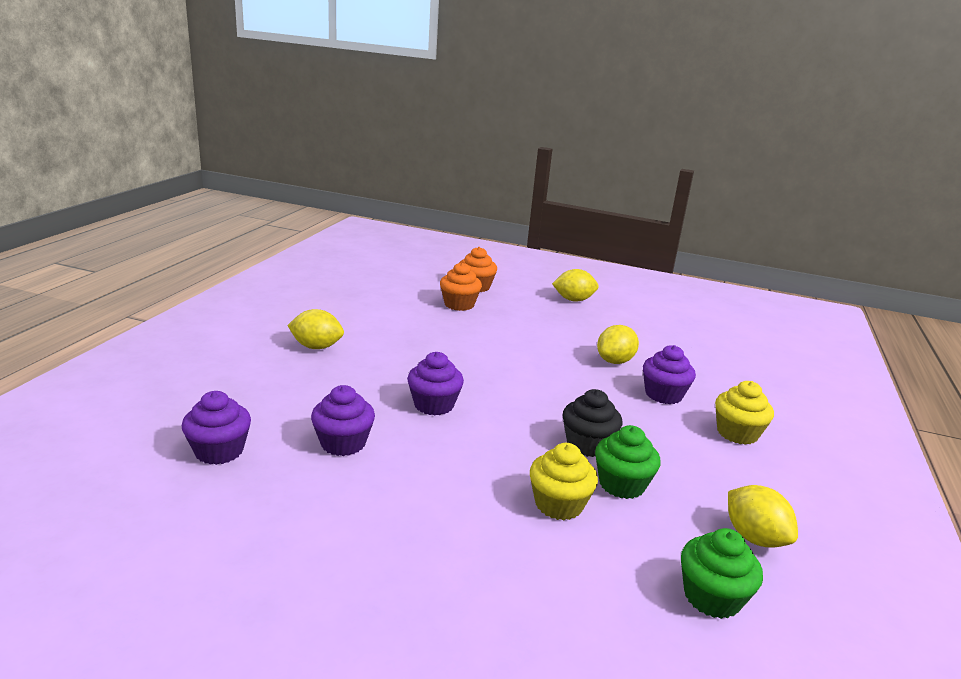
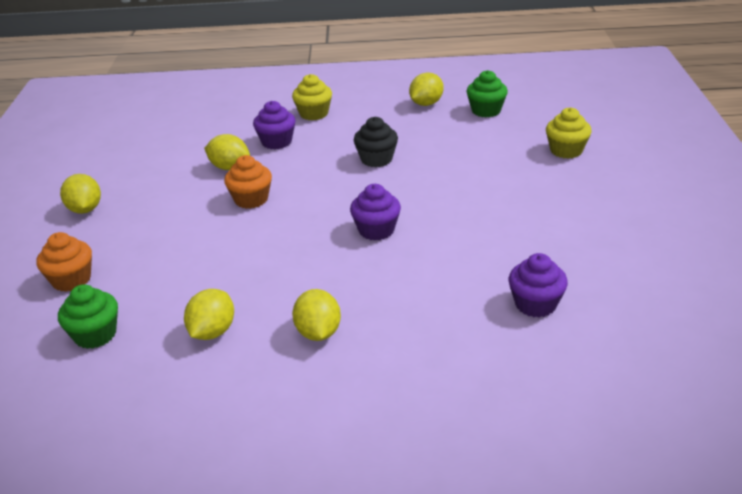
camera: 105 degrees left, 10 degrees up
(343, 443) = (468, 252): purple cupcake -> none
(364, 315) = (212, 332): none -> yellow lemon
(459, 304) = (139, 276): orange cupcake -> orange cupcake (251, 199)
(559, 504) = (454, 158): yellow cupcake -> yellow cupcake (566, 150)
(621, 484) = (413, 142): green cupcake -> green cupcake (95, 335)

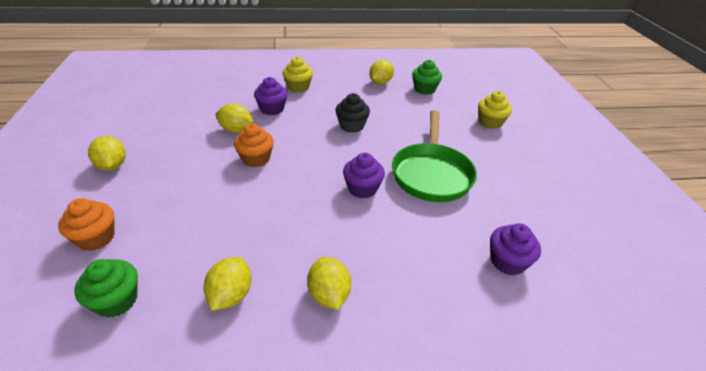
camera: 10 degrees left, 5 degrees up
(468, 213) = (431, 174): none -> green pan

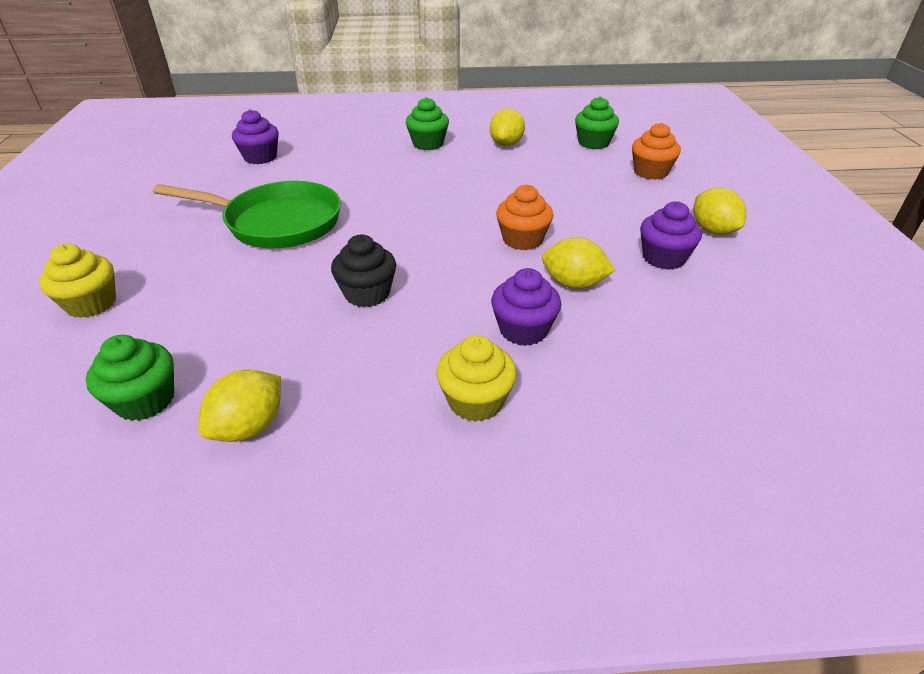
camera: 175 degrees left, 0 degrees up
(329, 294) = (428, 144): yellow lemon -> green cupcake
(362, 189) = (378, 207): purple cupcake -> purple cupcake (663, 258)
(431, 174) = (277, 223): green pan -> green pan turned 90 degrees clockwise

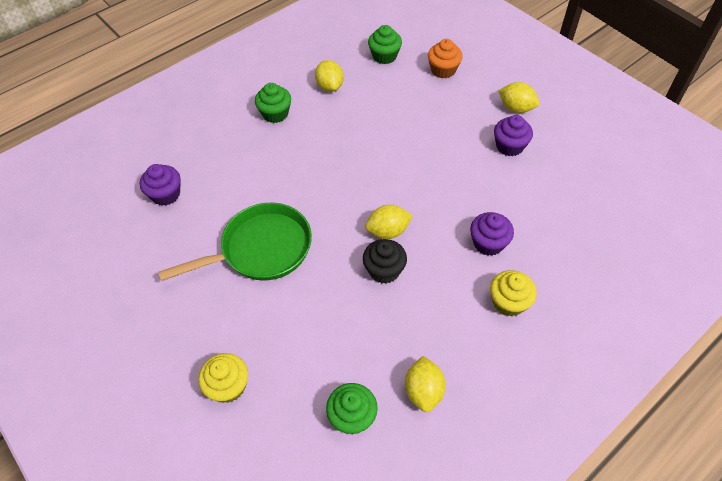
camera: 35 degrees left, 15 degrees up
(522, 239) = (425, 175): orange cupcake -> none
(573, 284) = (483, 194): yellow lemon -> yellow lemon (388, 231)

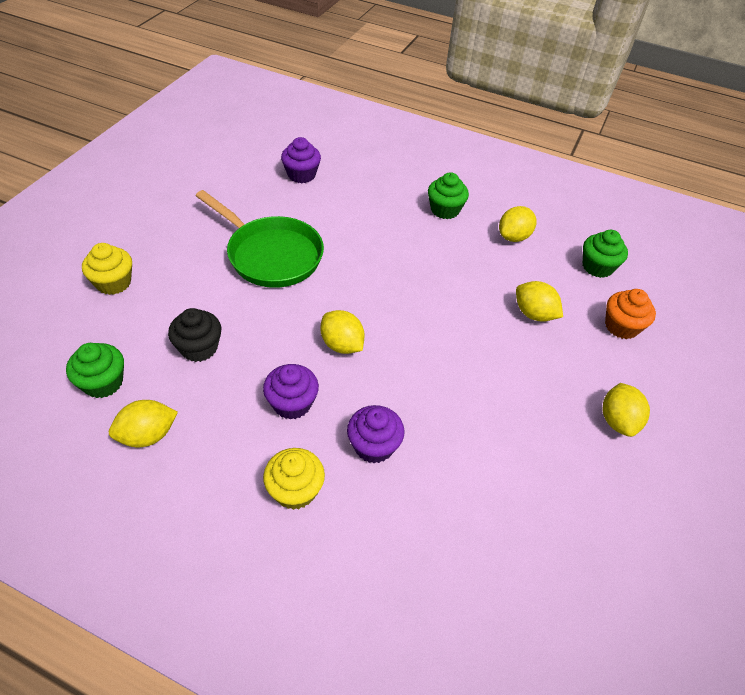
camera: 60 degrees right, 5 degrees down
(384, 270) = (288, 357): black cupcake -> black cupcake (199, 348)
(411, 109) = (534, 314): none -> yellow lemon
(509, 146) = (545, 430): purple cupcake -> purple cupcake (292, 403)

